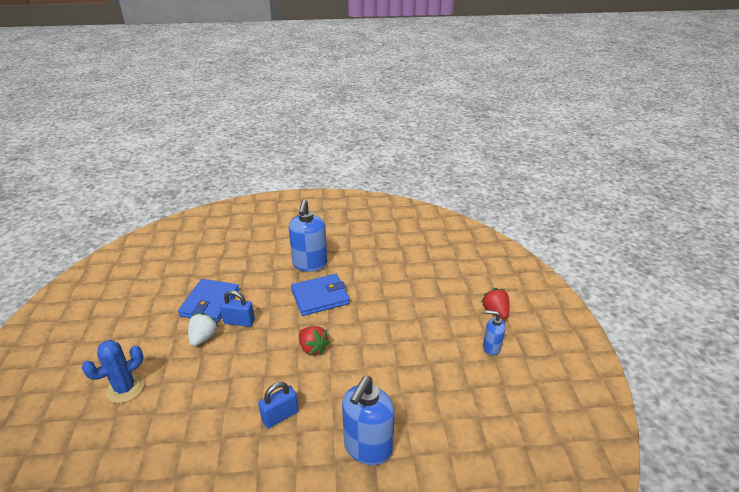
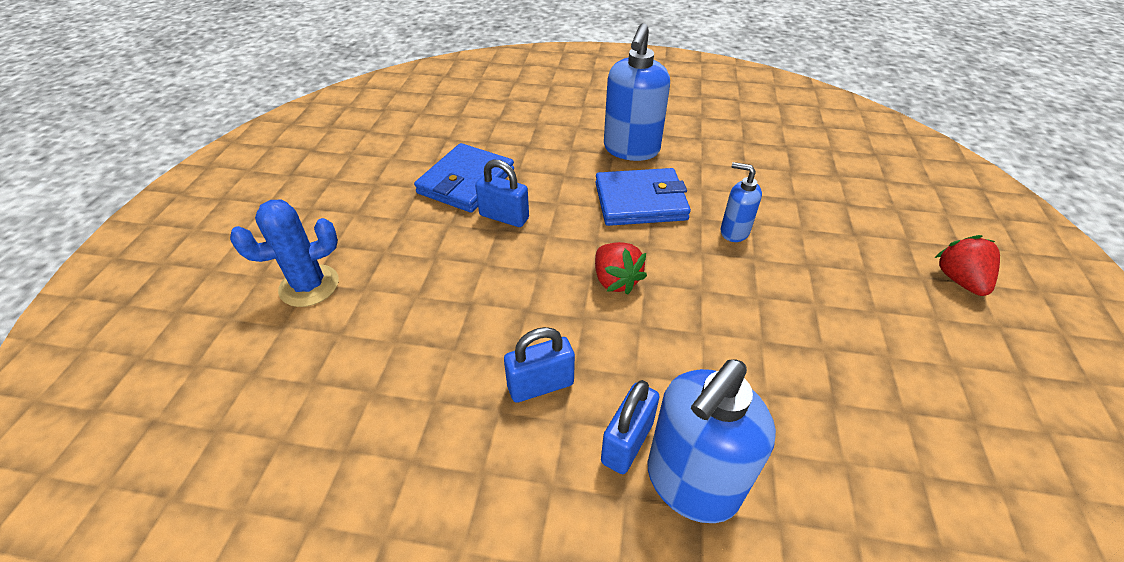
camera: 15 degrees right, 10 degrees up
(203, 337) = (444, 231): white strawberry -> none
(332, 435) = (627, 442): none -> blue padlock
(491, 347) = (950, 343): blue soap dispenser -> blue soap dispenser (734, 231)

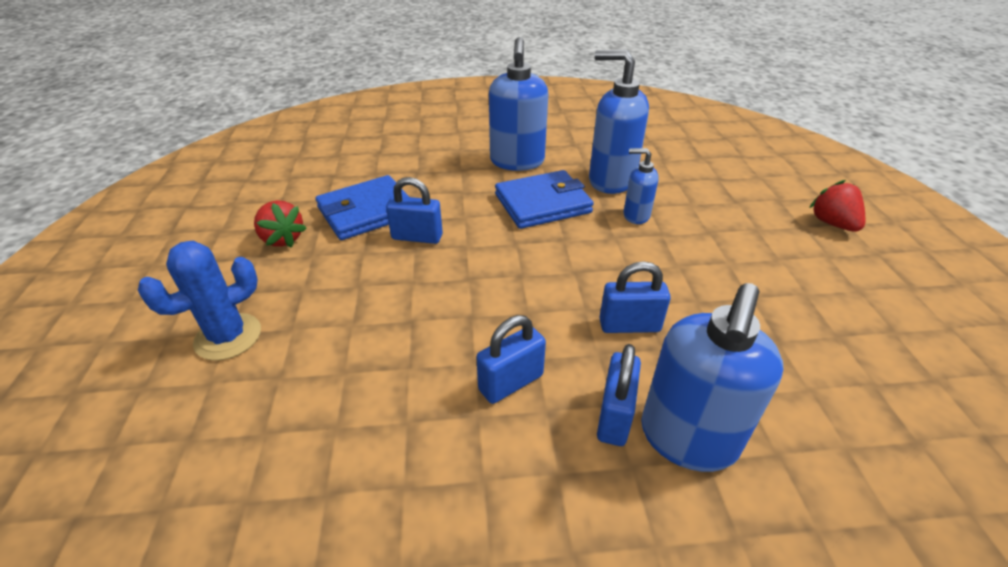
camera: 15 degrees left, 5 degrees down
(466, 182) = (367, 212): blue wallet -> blue wallet turned 45 degrees clockwise
(615, 280) = (546, 274): red strawberry -> red strawberry (282, 239)
(679, 352) = (629, 325): none -> blue padlock
(723, 186) = (611, 180): none -> blue soap dispenser

